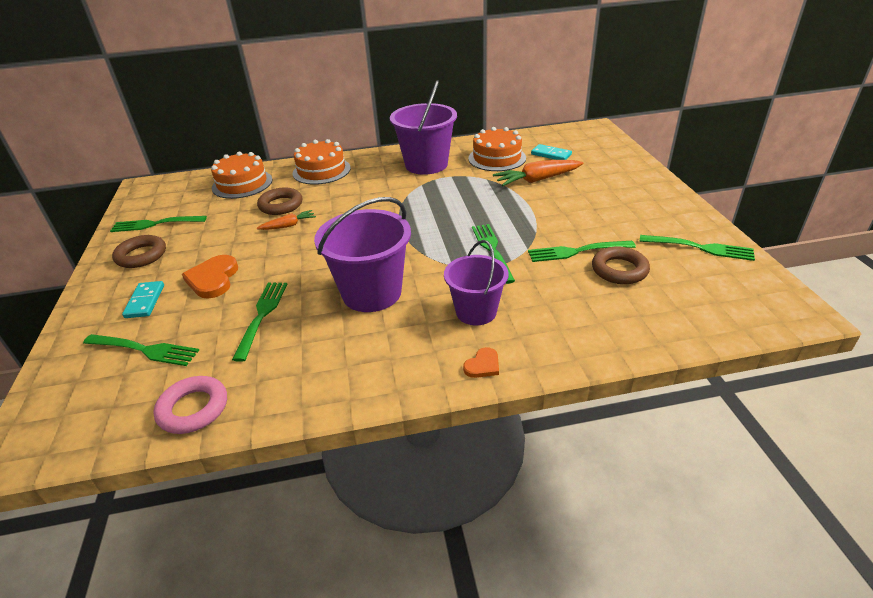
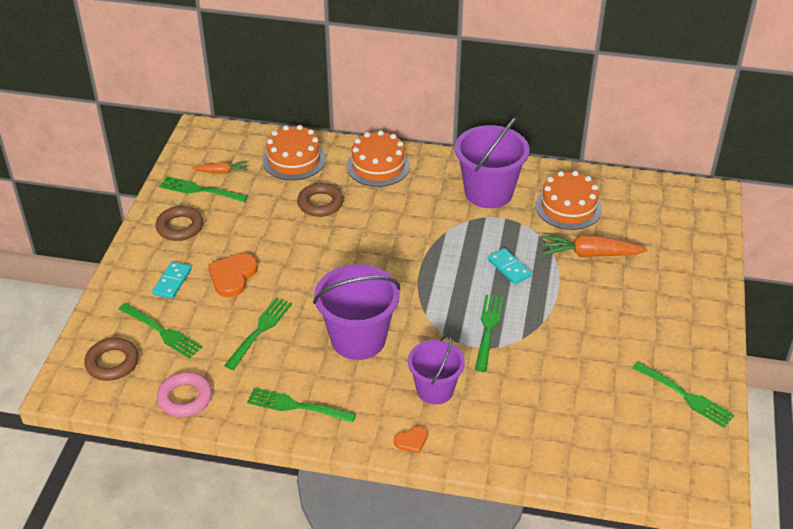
camera: 20 degrees right, 5 degrees up
(288, 225) = (318, 234): orange carrot -> orange carrot (221, 172)
(551, 154) = (630, 221): turquoise domino -> turquoise domino (509, 268)
(577, 251) = (566, 358): green fork -> green fork (297, 406)
(619, 270) = (589, 392): brown ring -> brown ring (112, 363)

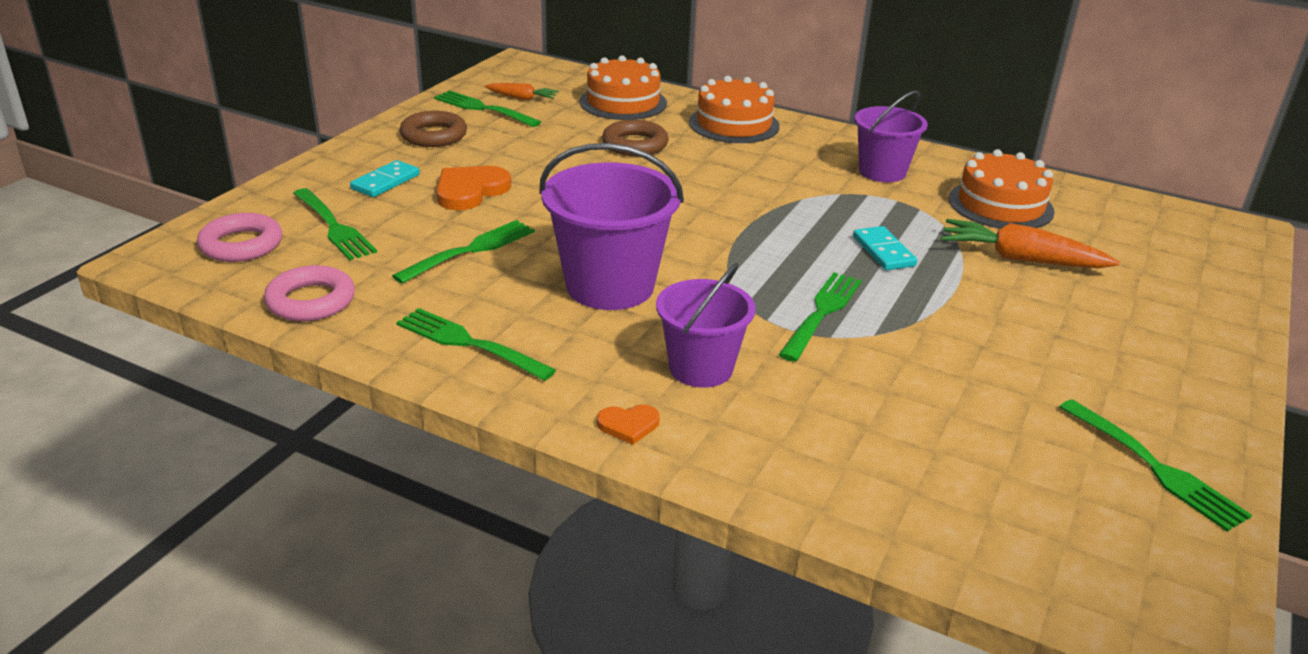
camera: 15 degrees right, 10 degrees down
(112, 363) = (241, 245): brown ring -> pink ring
(488, 192) = (882, 172): purple bucket -> purple bucket, size x0.65

